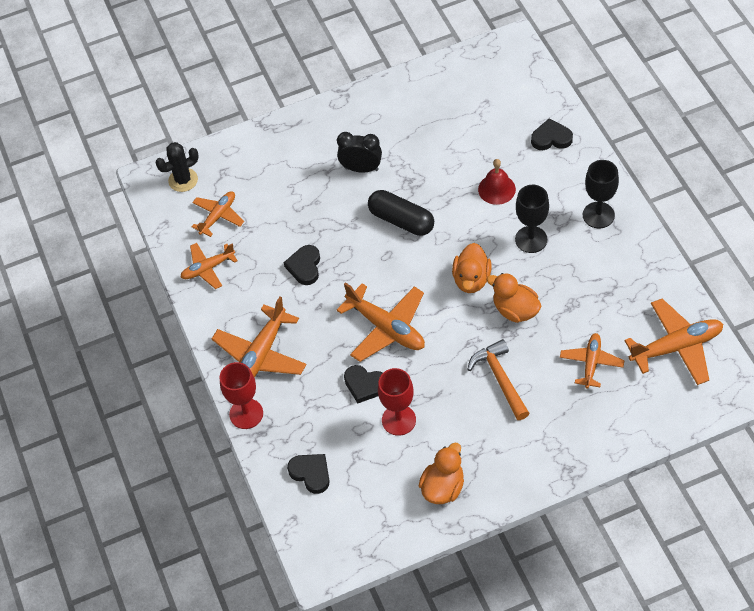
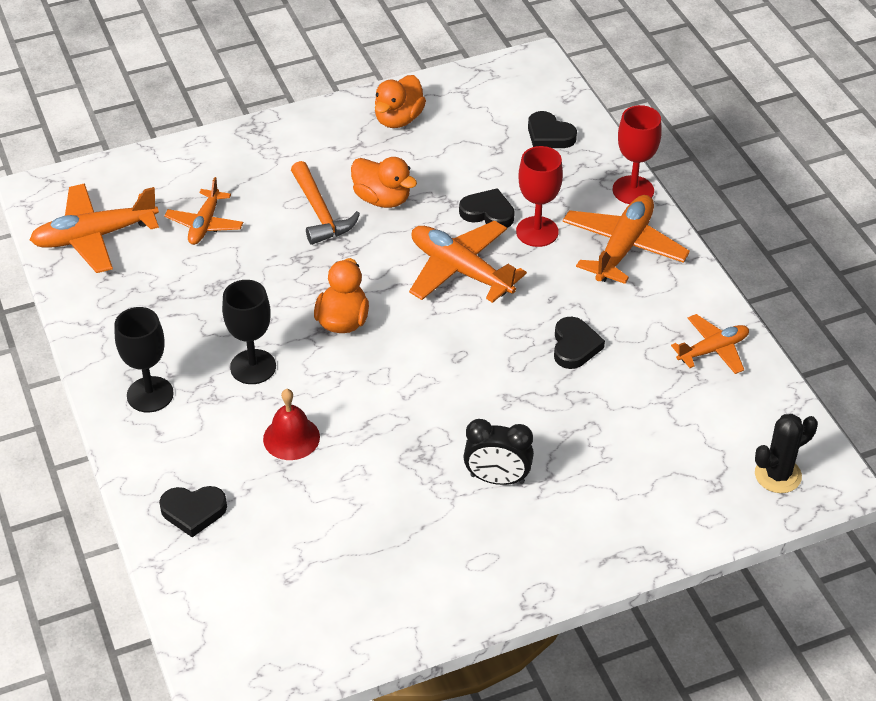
camera: 175 degrees right, 10 degrees down
(218, 216) = (711, 419): orange plane -> none
(398, 420) = (447, 178): red goblet -> red goblet (537, 232)
(401, 220) = (436, 400): black capsule -> none
(515, 310) = (289, 283): orange duck -> orange duck (382, 199)

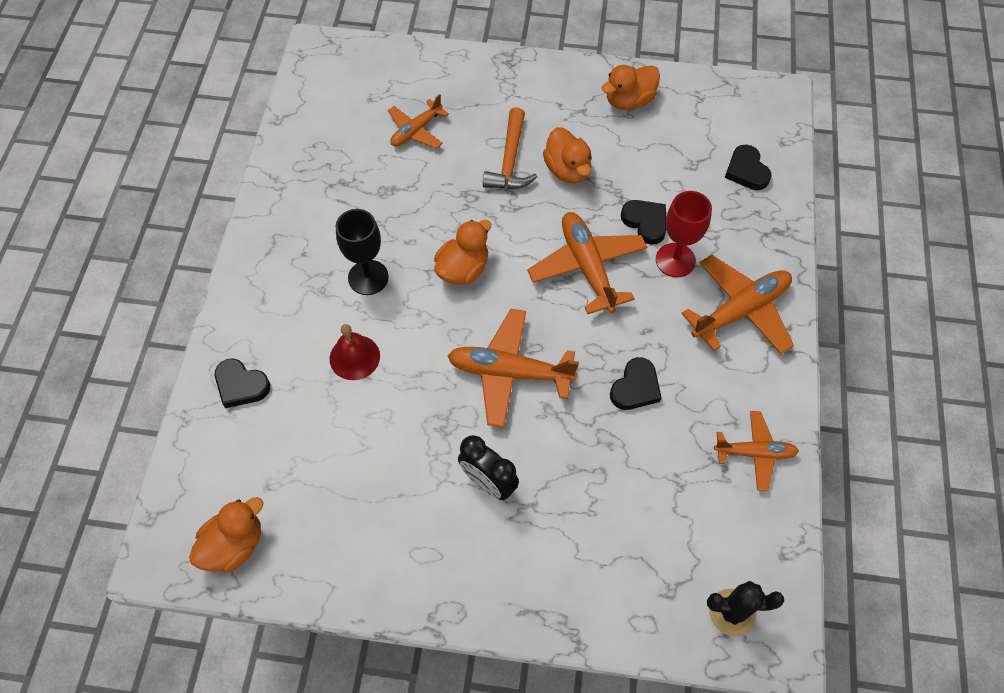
camera: 30 degrees right, 15 degrees up
(95, 236) = (330, 105): orange plane -> orange plane (509, 372)
(150, 394) = (278, 264): black goblet -> none
(292, 641) = (234, 545): none -> orange duck
(633, 190) = (785, 258): red goblet -> none

